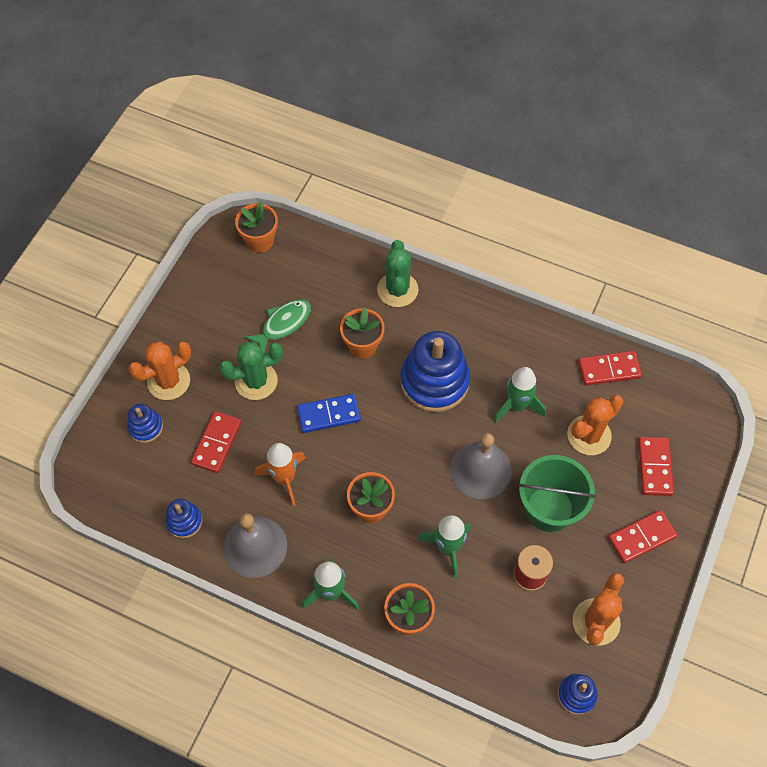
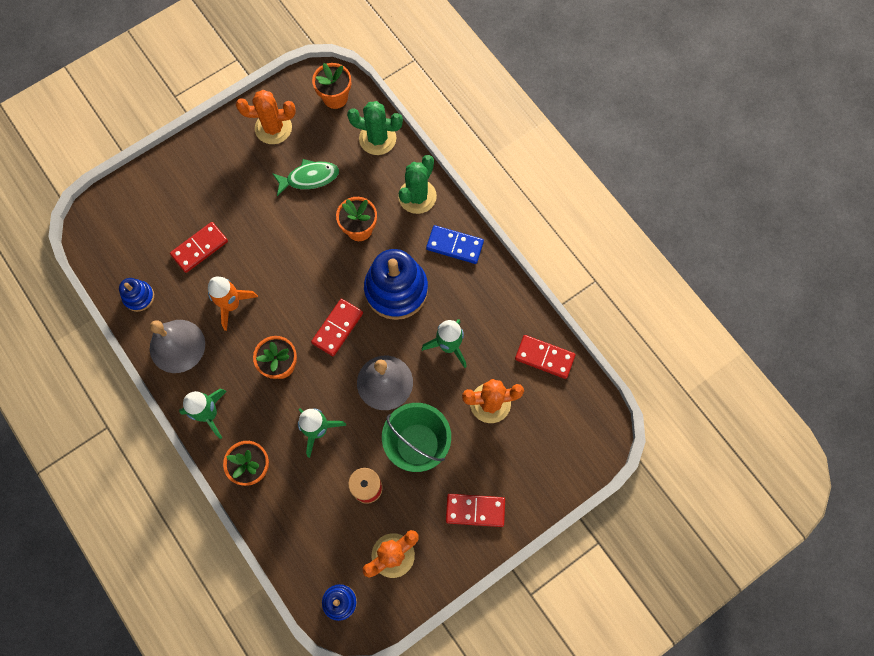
camera: 30 degrees right, 10 degrees up
(145, 427) = (156, 206): blue stacking toy -> none
(168, 381) = (195, 178): orange cactus -> orange cactus (273, 128)
(256, 381) = (259, 214): green cactus -> green cactus (377, 138)
(329, 414) = (297, 271): blue domino -> blue domino (455, 245)
(655, 467) = (526, 460): red domino -> red domino (337, 328)

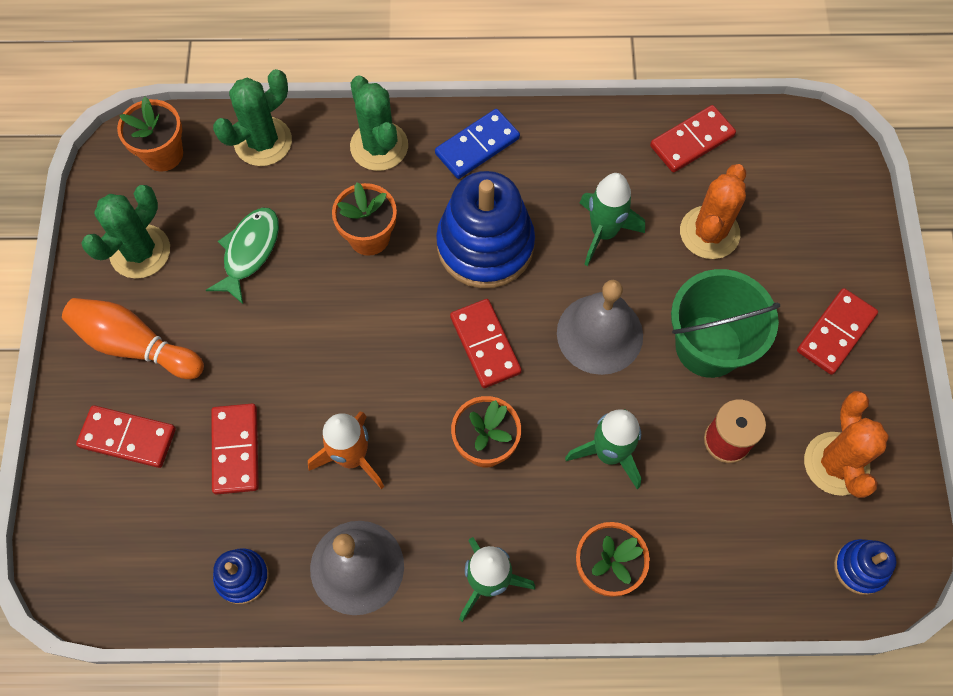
camera: 55 degrees left, 5 degrees down
(173, 195) = (128, 438): none -> red domino
(222, 163) = (135, 345): none -> orange bowling pin
(273, 128) = (140, 252): orange cactus -> green cactus

